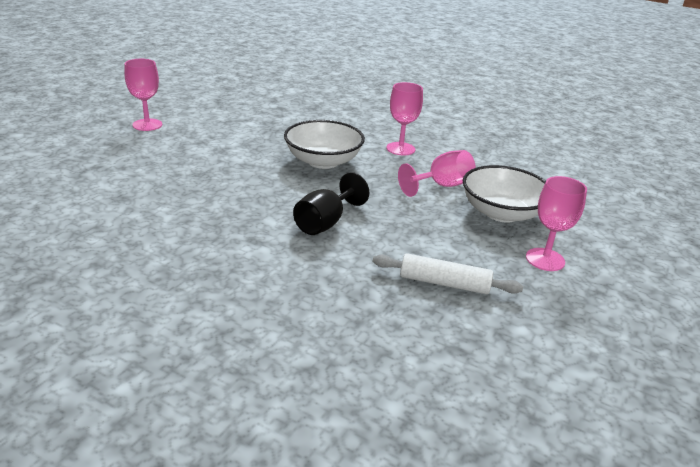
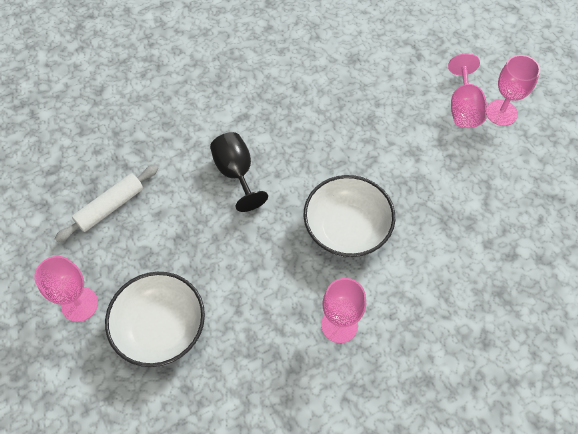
camera: 125 degrees right, 30 degrees up
(441, 186) = (239, 309): pink goblet -> pink goblet (463, 107)

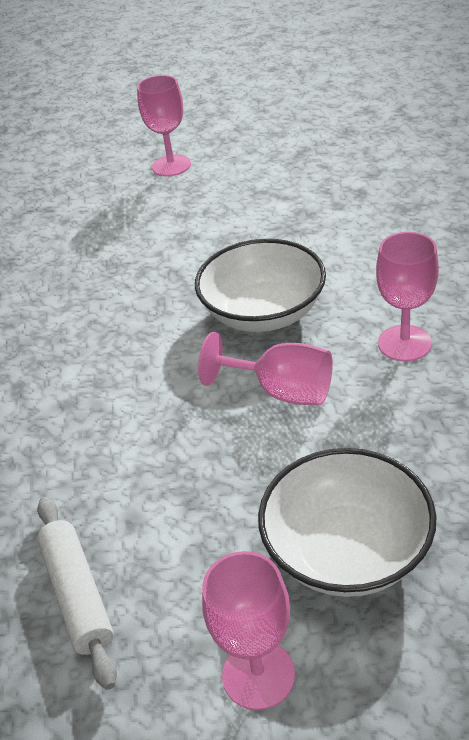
camera: 65 degrees left, 20 degrees down
(236, 173) = (111, 411): black goblet -> none
(463, 107) = (145, 190): pink goblet -> pink goblet (282, 391)

